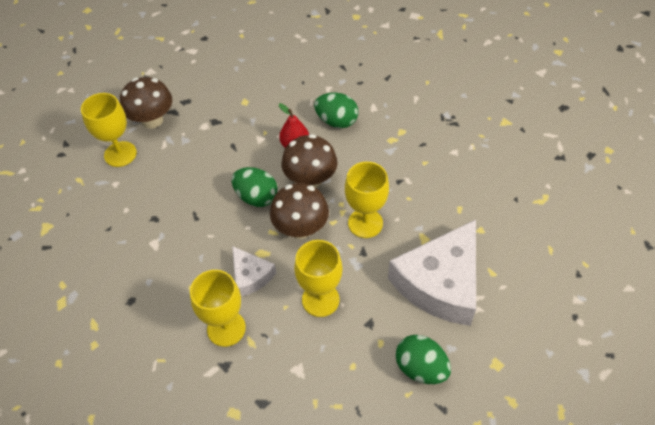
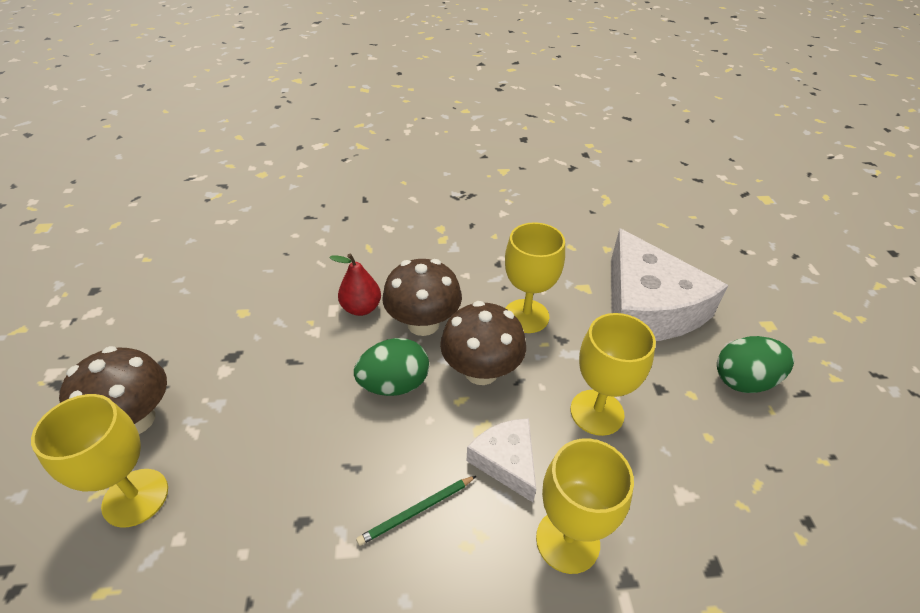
camera: 55 degrees left, 10 degrees down
(193, 257) = (416, 511): none -> green pencil
(250, 276) = (506, 461): white cheese -> white cheese turned 120 degrees counterclockwise
(336, 121) = (372, 260): green egg -> none

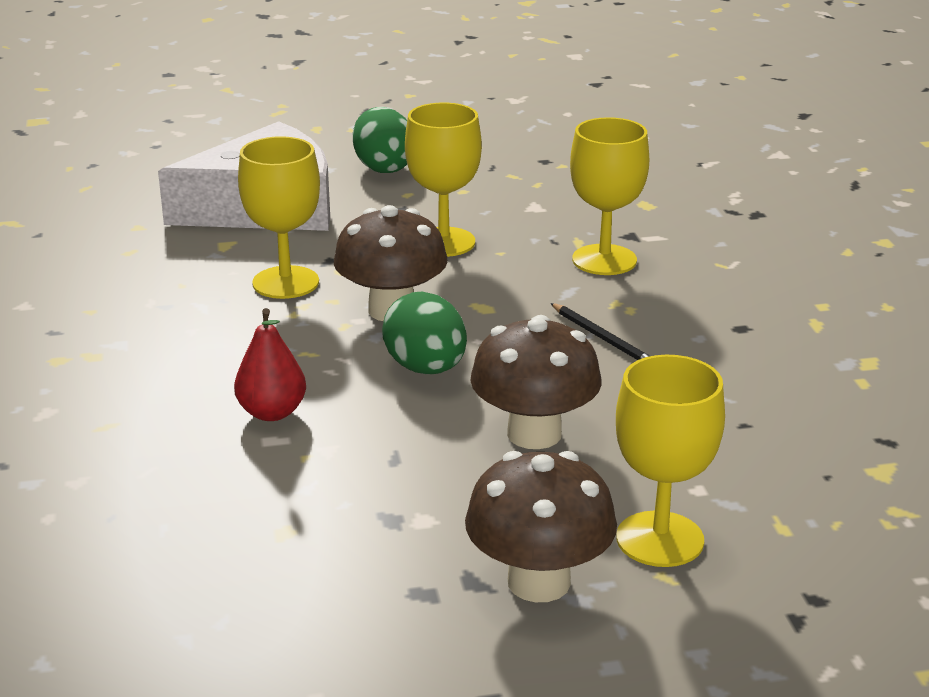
camera: 95 degrees left, 15 degrees down
(416, 511) = (603, 338): green pencil -> black pencil
(423, 323) = (305, 357): brown mushroom -> brown mushroom (534, 434)
(506, 461) = (524, 291): white cheese -> none

